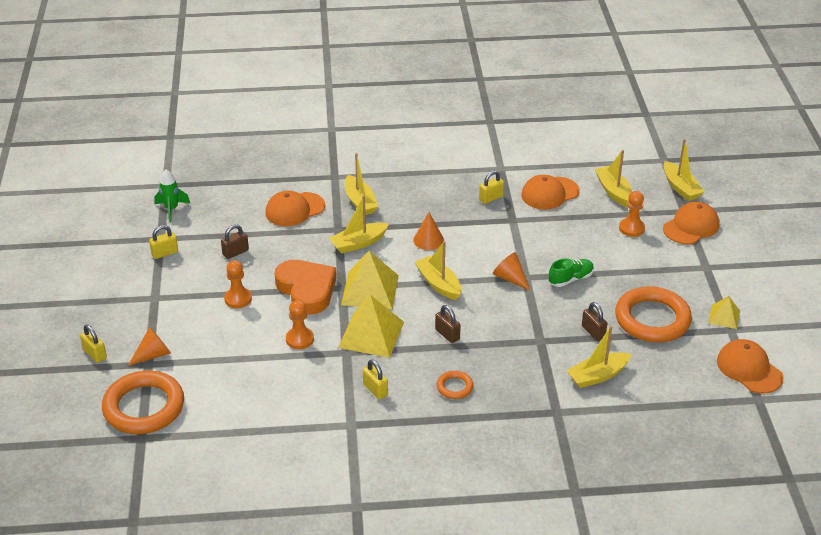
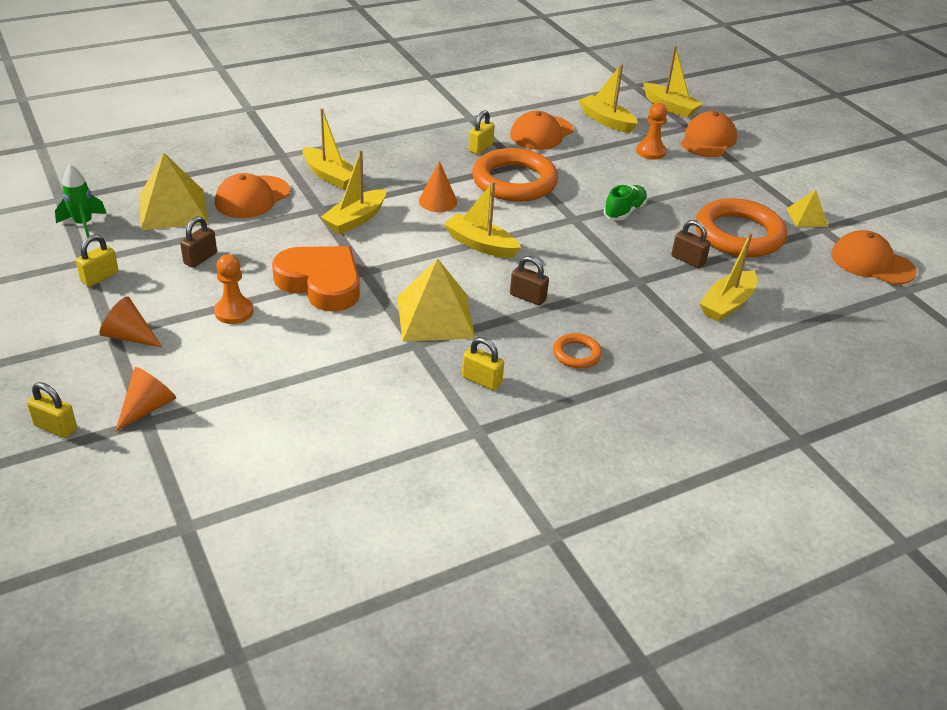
camera: 25 degrees left, 0 degrees up
(144, 407) = (169, 482): orange ring -> orange ring (514, 181)
(299, 339) = (346, 342): orange pawn -> none
(370, 290) = (402, 267): yellow pyramid -> yellow pyramid (173, 209)
(510, 278) = (558, 223): orange cone -> orange cone (129, 336)

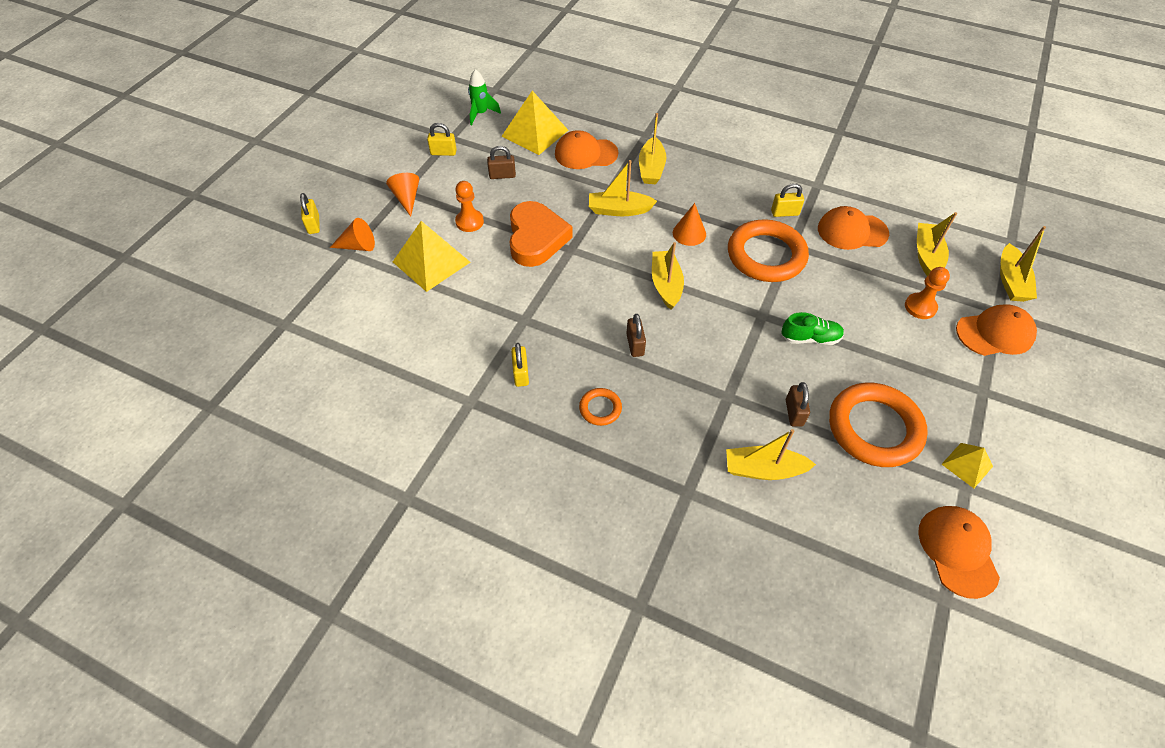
camera: 55 degrees right, 15 degrees up
(435, 317) = (561, 311): yellow pyramid -> yellow pyramid (431, 262)

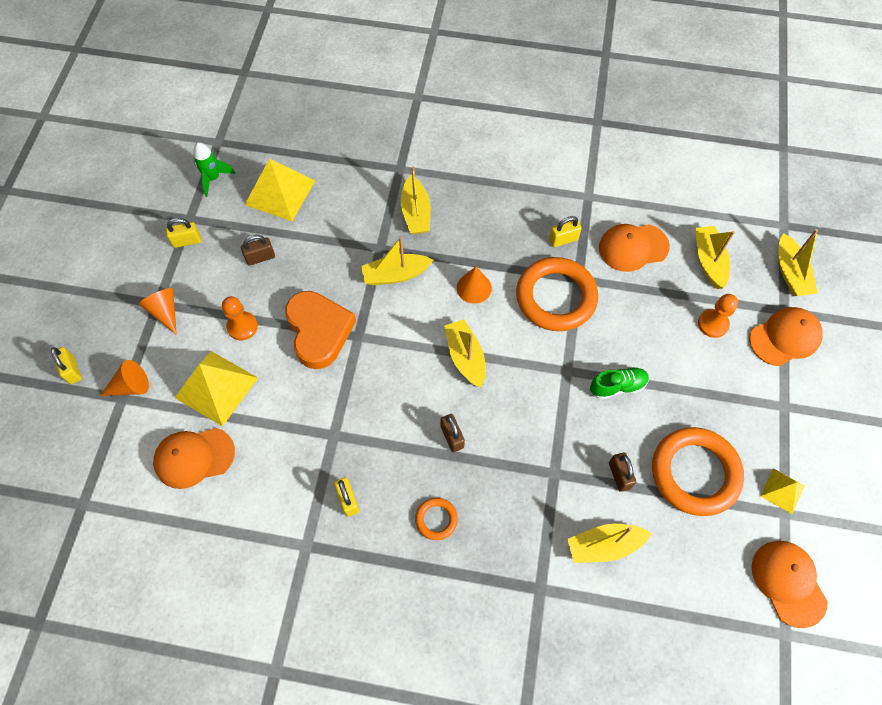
camera: 15 degrees left, 10 degrees up
(585, 153) = (342, 208): orange cap -> orange cap (194, 457)

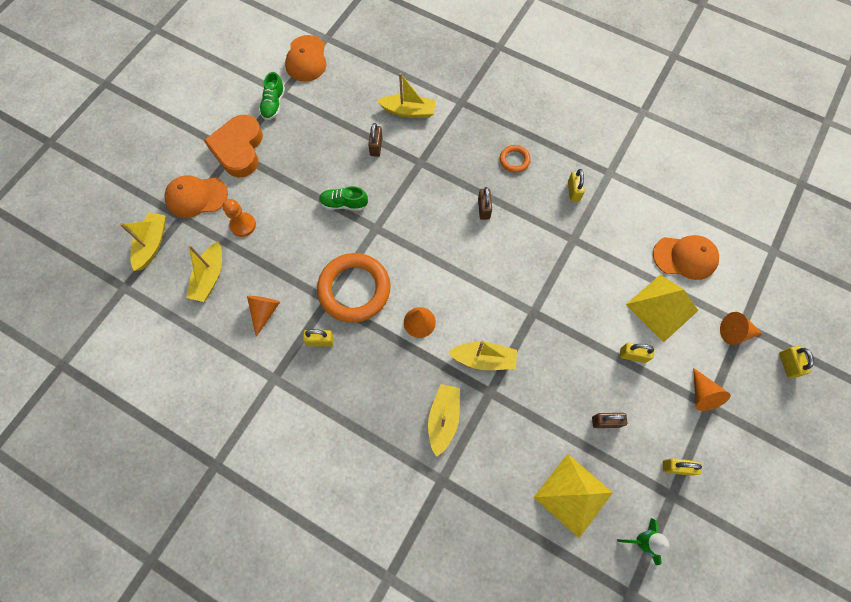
camera: 160 degrees left, 5 degrees up
(242, 326) = (632, 355): orange pawn -> yellow padlock
(319, 331) = (566, 328): orange heart -> orange heart (239, 149)
(465, 357) = (450, 264): yellow boat -> none
(633, 247) = (264, 312): orange cap -> orange cone
(695, 473) = (324, 132): orange ring -> none
(782, 490) = (274, 104): yellow pyramid -> green shoe

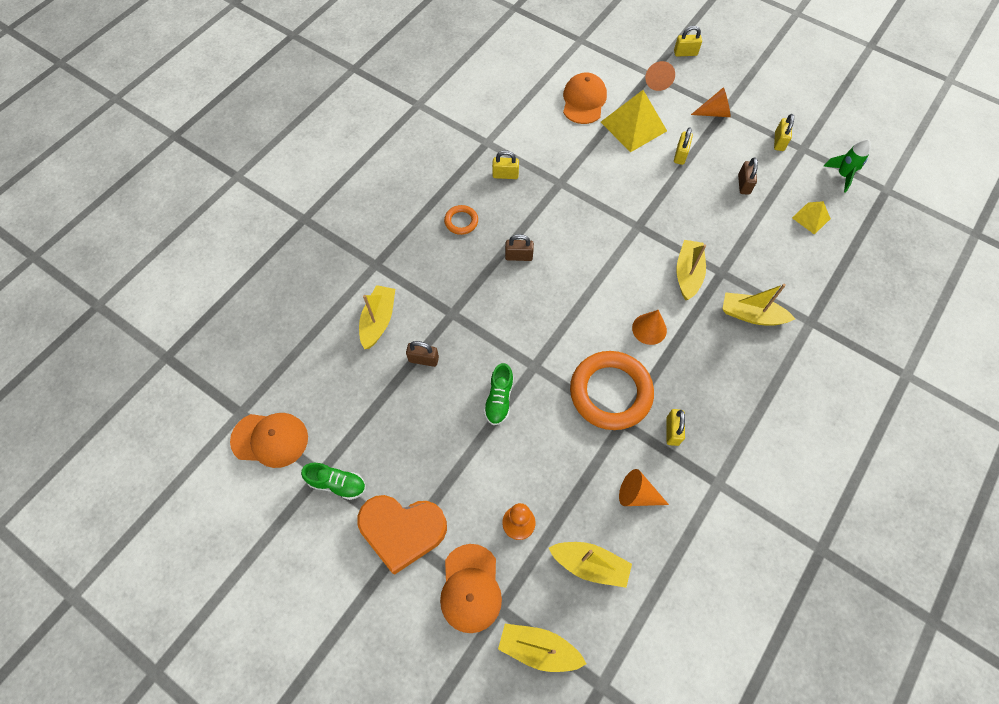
camera: 85 degrees left, 5 degrees down
(573, 494) = (811, 218): yellow pyramid -> yellow pyramid, size x0.54

